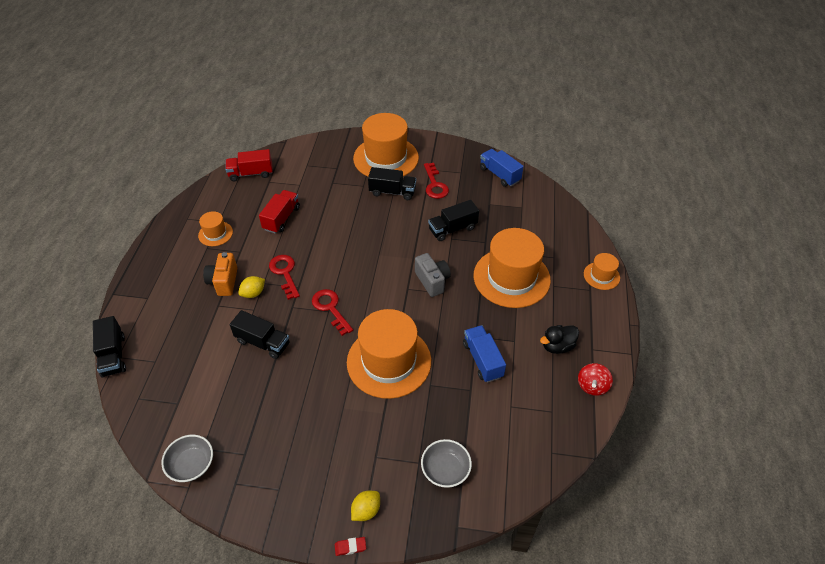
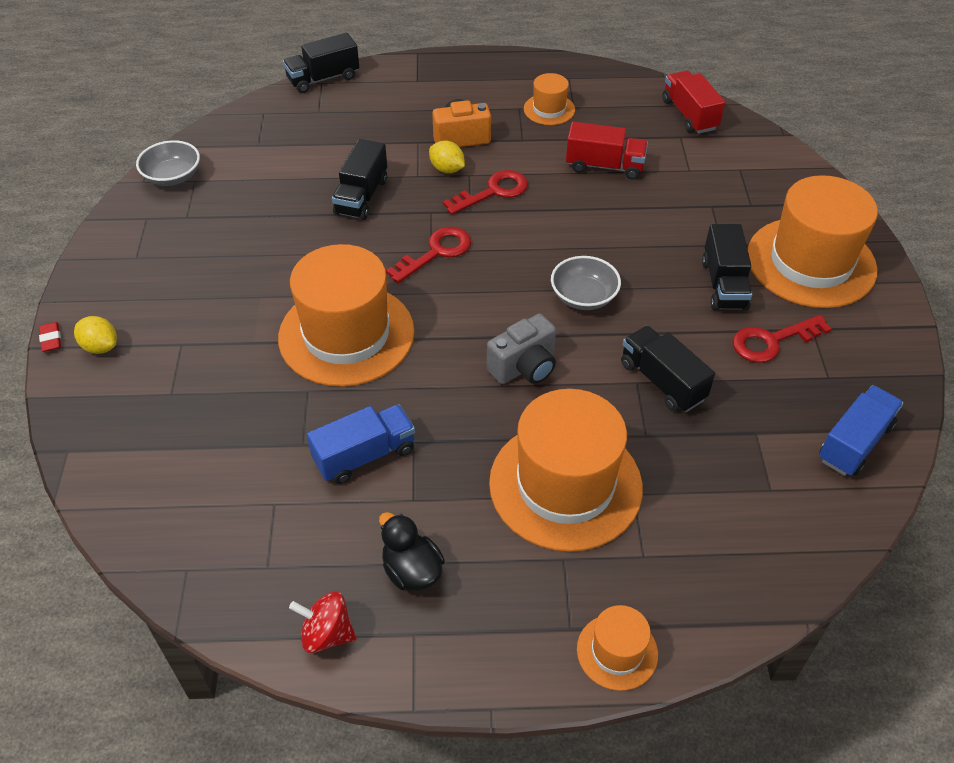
camera: 80 degrees right, 0 degrees up
(445, 470) = (158, 427): grey bowl -> grey bowl (583, 297)

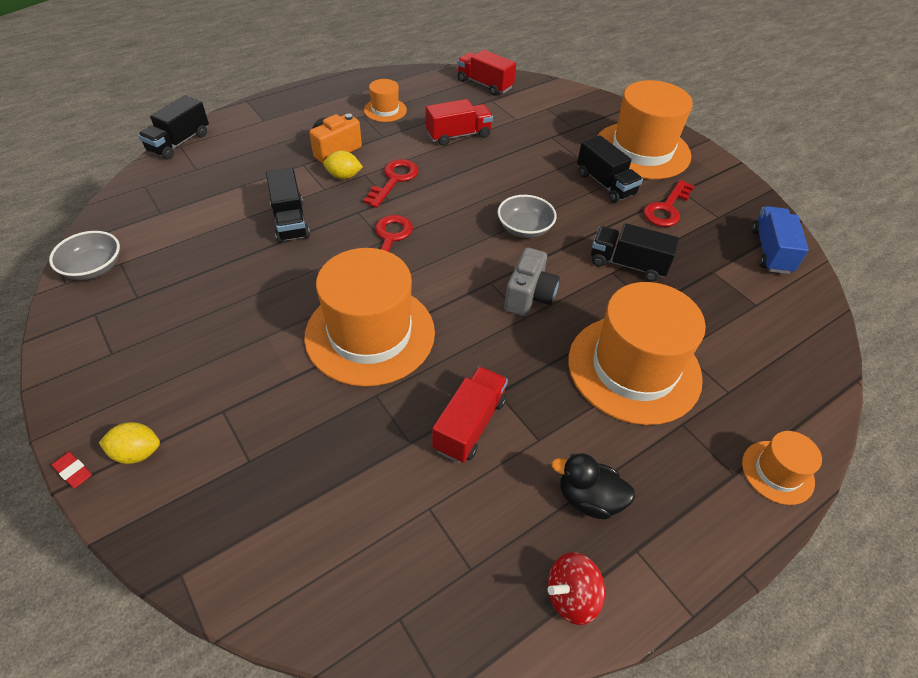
camera: 35 degrees left, 0 degrees up
(365, 455) = (470, 424): blue truck -> red truck

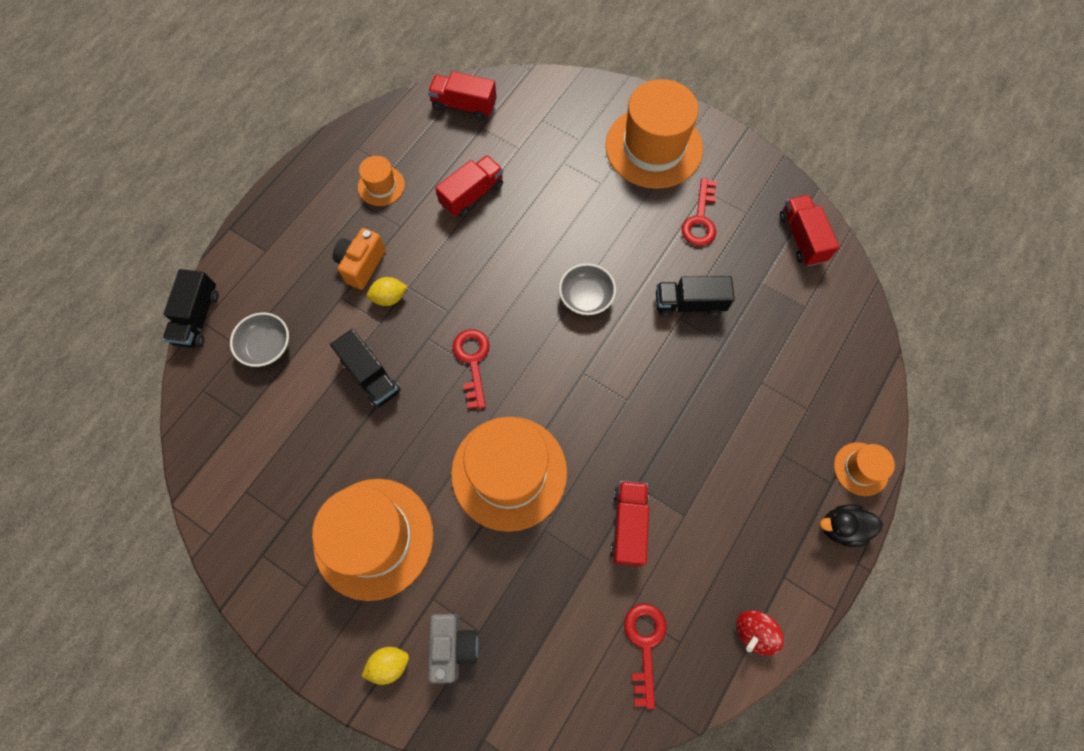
camera: 20 degrees left, 20 degrees up
(73, 471) = (351, 701): red eraser -> none
(94, 268) = (225, 507): grey bowl -> grey bowl (266, 346)
(394, 180) = (440, 283): red key -> red key (644, 644)
(529, 296) = (621, 376): grey camera -> grey camera (453, 646)
(588, 498) = (738, 551): black duck -> black duck (841, 527)
(605, 184) = (636, 209): black truck -> none
(634, 368) = (731, 416): orange hat -> orange hat (373, 538)
(770, 251) = (802, 238): blue truck -> red truck

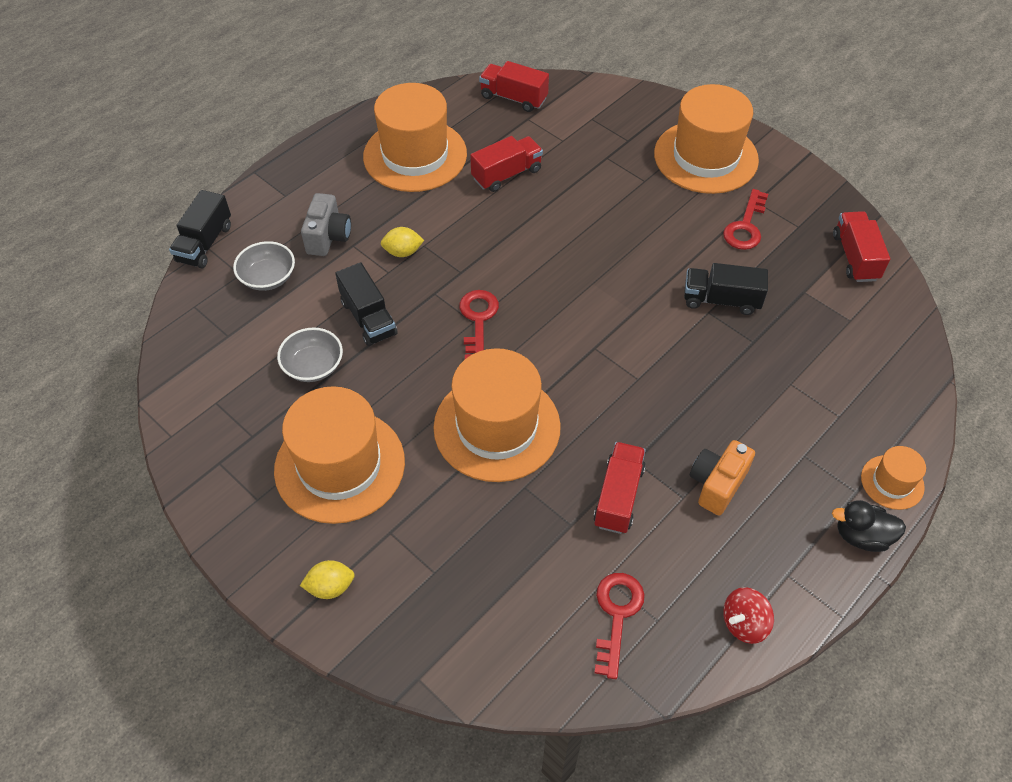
camera: 10 degrees right, 15 degrees down
(361, 265) = (380, 220): orange camera -> orange camera (716, 484)
(381, 186) = (415, 155): orange hat -> orange hat, size x2.12
(453, 646) = (403, 581): grey camera -> grey camera (328, 237)
(586, 297) = (610, 279): grey bowl -> grey bowl (313, 366)

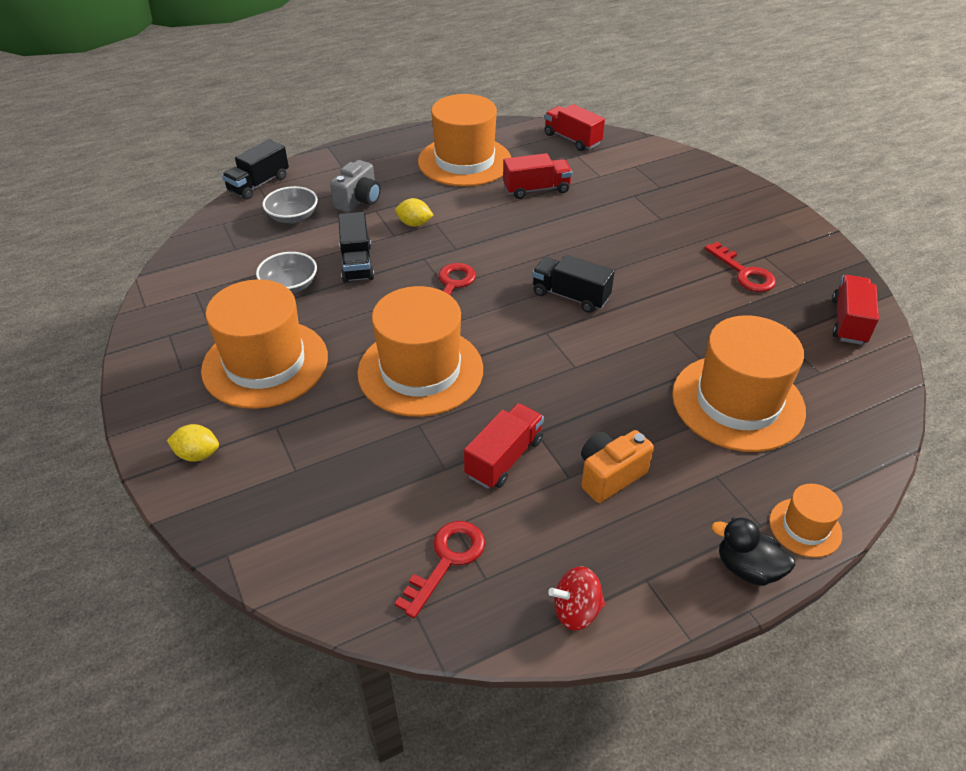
camera: 20 degrees right, 10 degrees down
(705, 157) = (729, 213): orange hat -> orange hat (737, 402)
(721, 300) = (690, 324): black truck -> black truck (570, 296)
(745, 226) = (744, 273): red key -> red key turned 75 degrees counterclockwise

